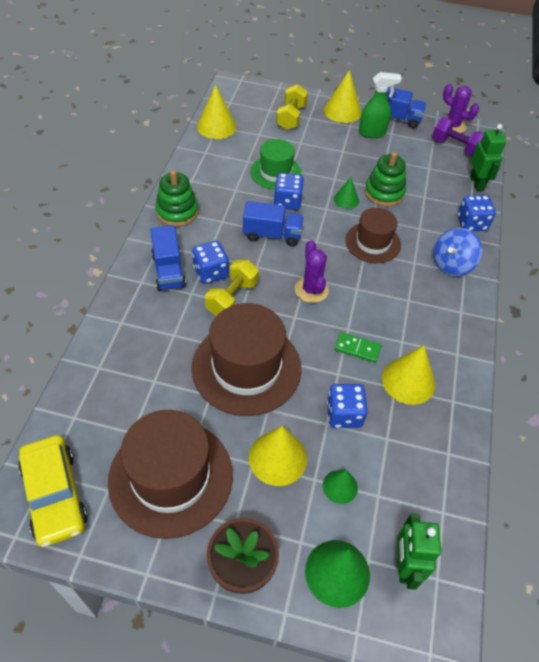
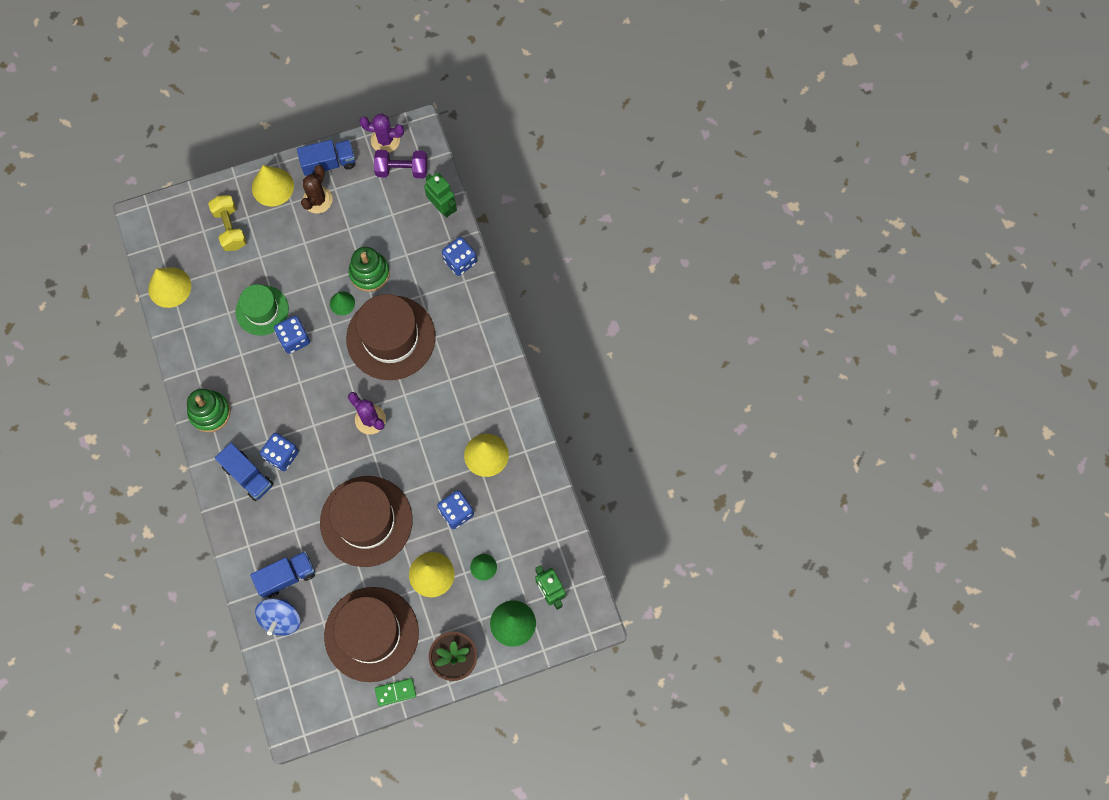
camera: 30 degrees left, 20 degrees up
(54, 495) = (306, 695): yellow car -> none
(232, 298) = (315, 468): yellow dumbbell -> none
(272, 235) = (305, 384): blue truck -> blue truck (286, 576)
(357, 348) = (435, 451): green domino -> green domino (395, 692)
(372, 133) = (317, 200): green spray bottle -> brown cactus
(373, 242) = (391, 338): brown hat -> brown hat, size x1.67
(452, 264) = (465, 319): blue spinning top -> blue spinning top (281, 619)

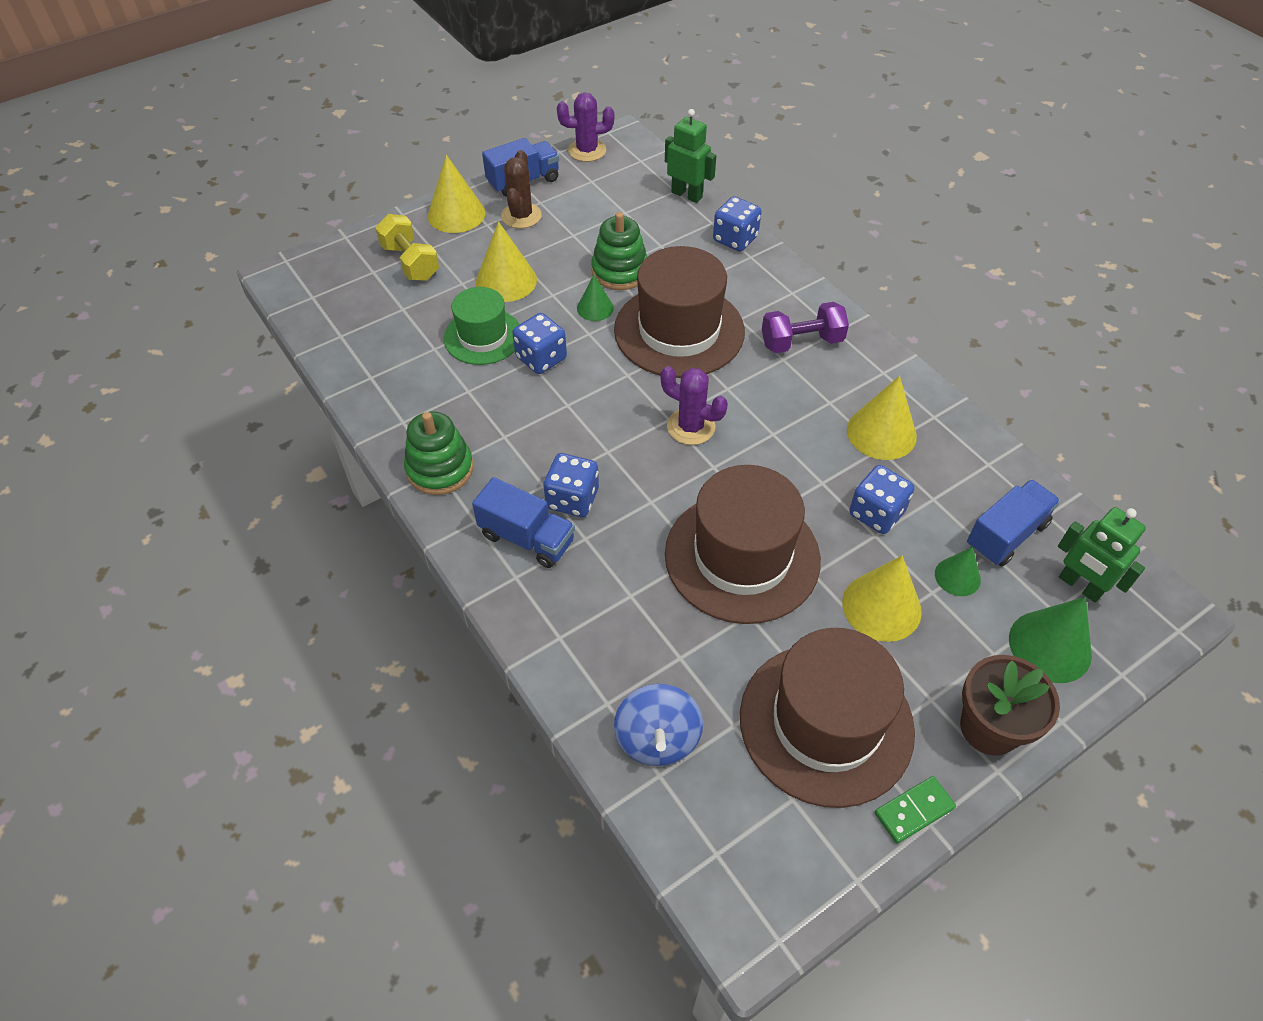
camera: 15 degrees left, 20 degrees down
(169, 287) = (338, 337): yellow cone -> yellow cone (506, 281)
(286, 576) = (642, 668): blue truck -> blue truck (1006, 535)
(402, 169) = (619, 171): purple dumbbell -> purple dumbbell (801, 342)

